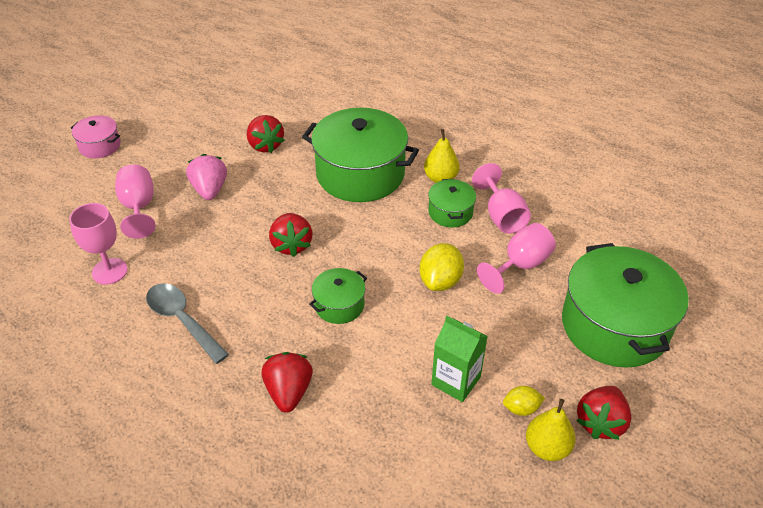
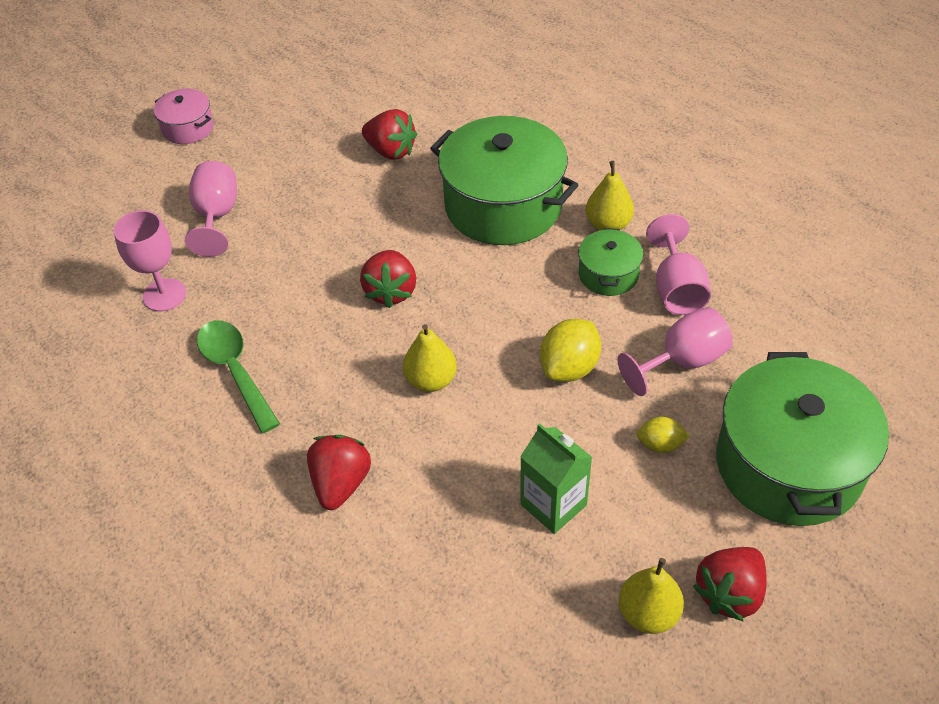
camera: 15 degrees right, 5 degrees up
(182, 320) = (235, 371): grey spoon -> green spoon
(210, 190) = (307, 203): pink strawberry -> none
(265, 145) = (391, 151): red strawberry -> red strawberry turned 45 degrees counterclockwise
(339, 305) = (431, 380): green pot -> yellow pear
(521, 408) = (629, 556): yellow lemon -> yellow lemon (660, 445)

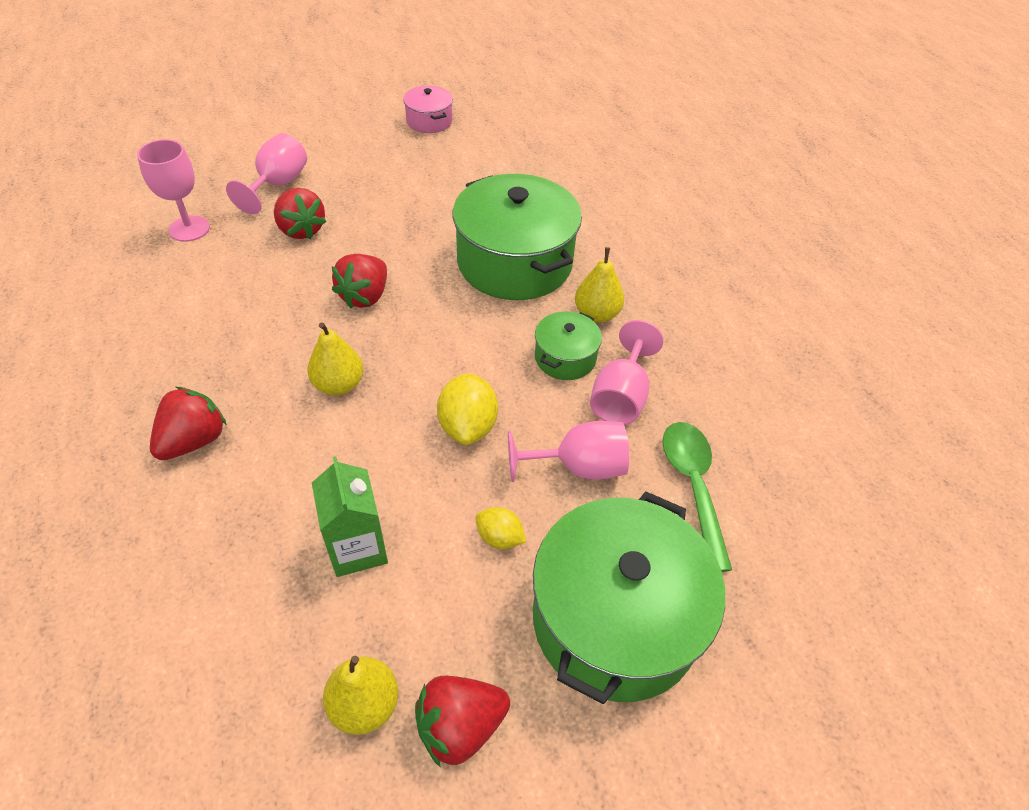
camera: 20 degrees right, 0 degrees up
(188, 128) = (311, 113): pink pot -> pink pot (429, 121)
(235, 371) = (191, 309): green spoon -> green spoon (693, 486)
(391, 151) = (453, 185): red strawberry -> red strawberry (301, 230)
(569, 367) = (468, 426): yellow lemon -> yellow lemon turned 60 degrees counterclockwise

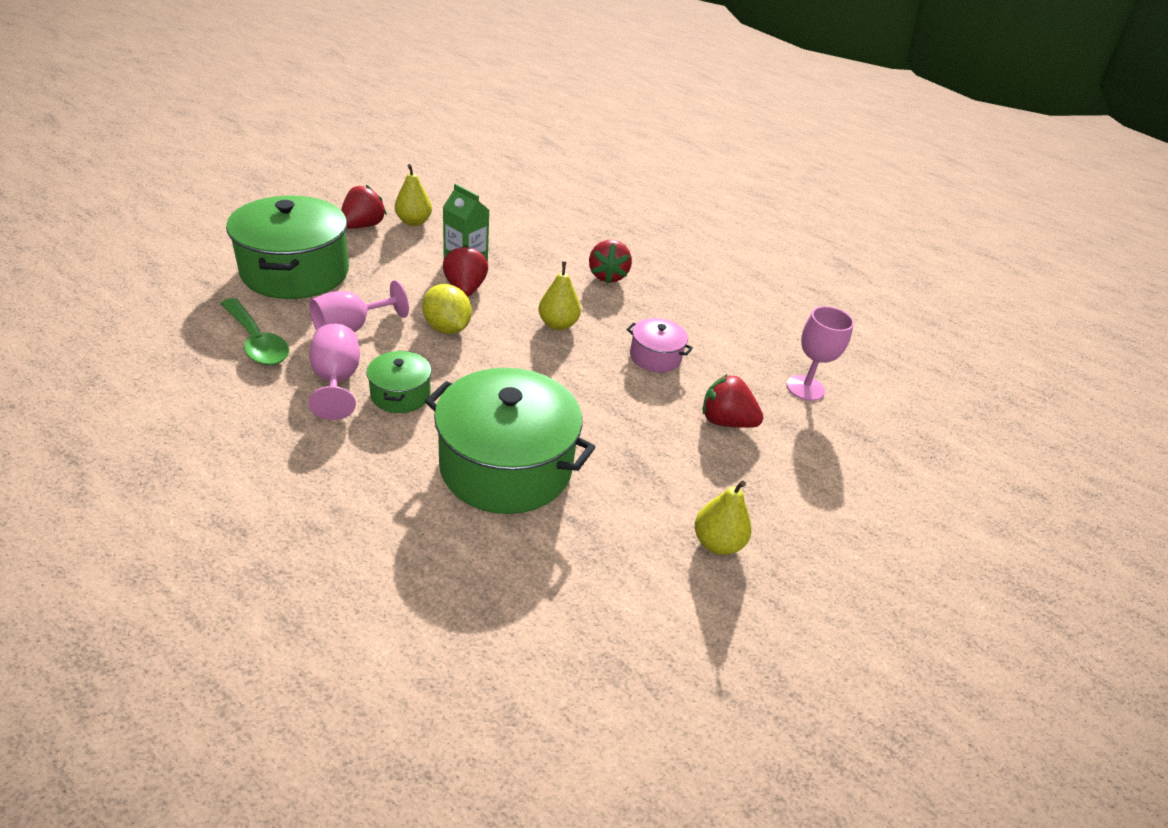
camera: 145 degrees right, 10 degrees down
(278, 185) = (808, 459): pink goblet -> none
(365, 296) = (606, 385): red strawberry -> red strawberry (465, 289)
(429, 121) = (790, 642): pink pot -> pink pot (655, 357)
(499, 537) = (385, 284): yellow lemon -> none
(596, 314) = (390, 442): yellow pear -> yellow pear (717, 543)

